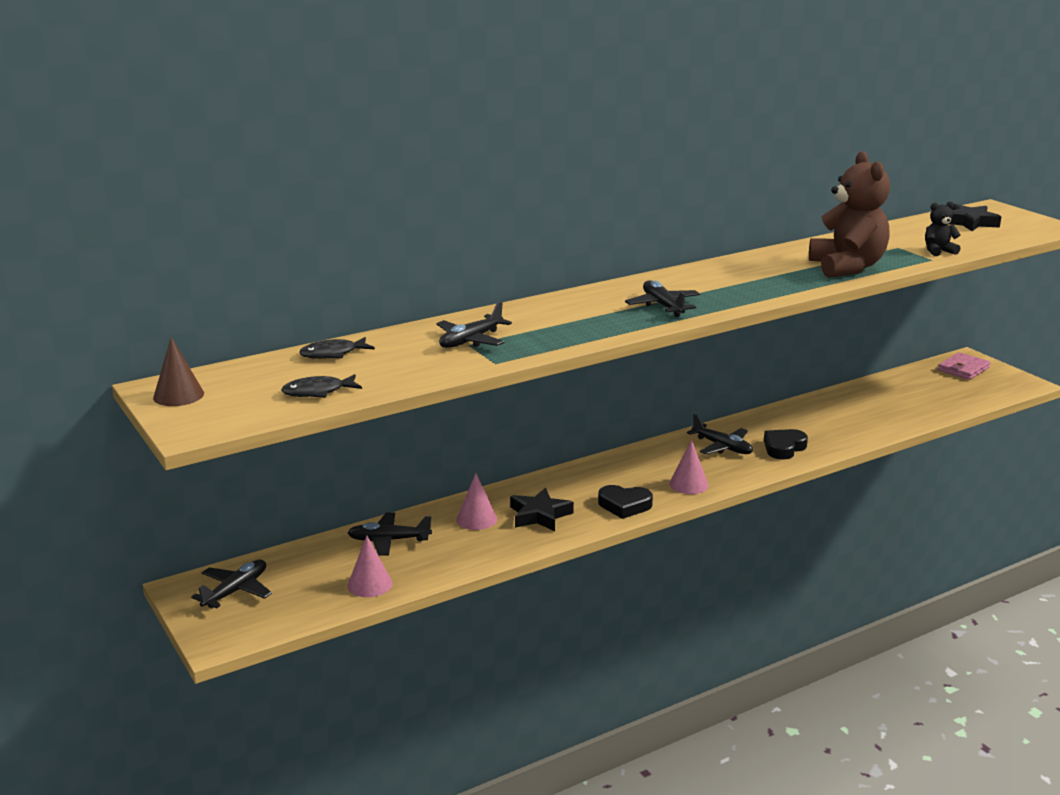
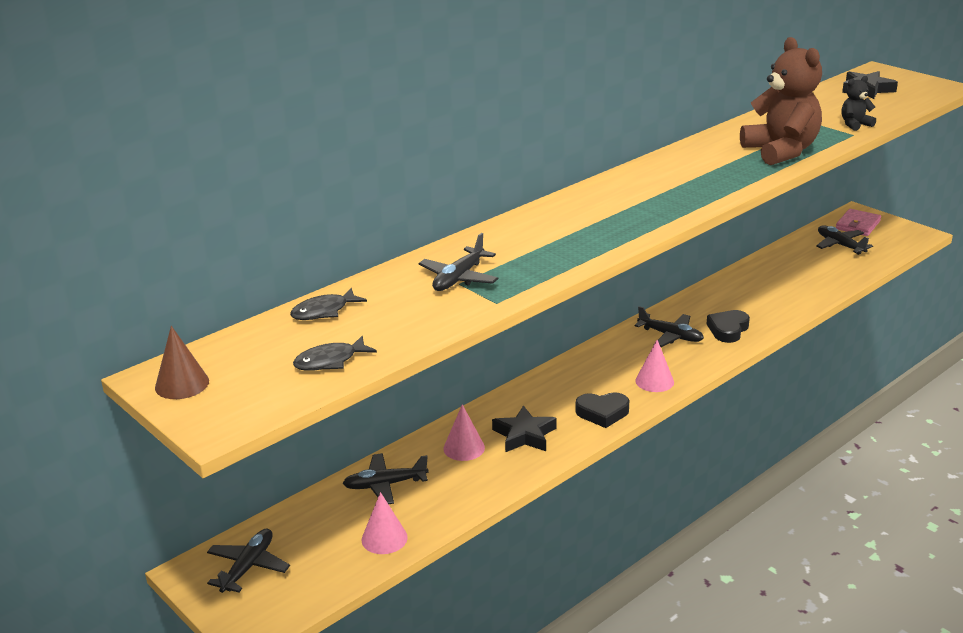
camera: 10 degrees left, 5 degrees up
(662, 306) = (629, 215): black plane -> black plane (840, 245)

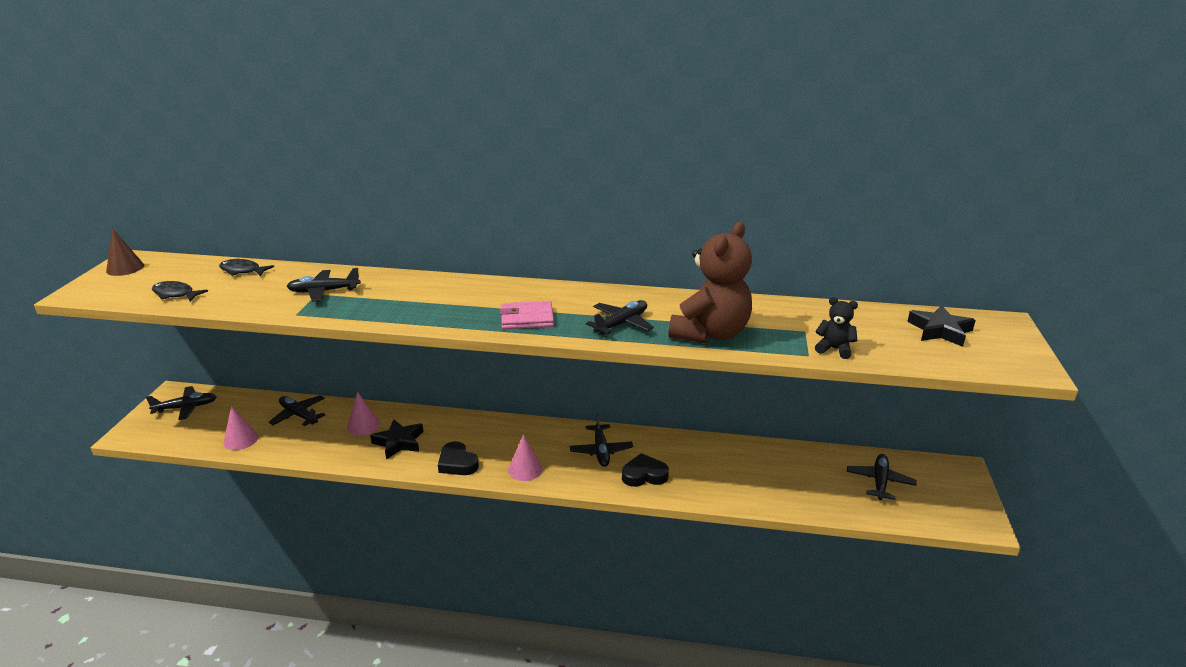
camera: 50 degrees right, 0 degrees up
(722, 174) = (621, 324): none -> black plane
(858, 225) = (937, 478): pink wallet -> pink wallet (527, 318)

